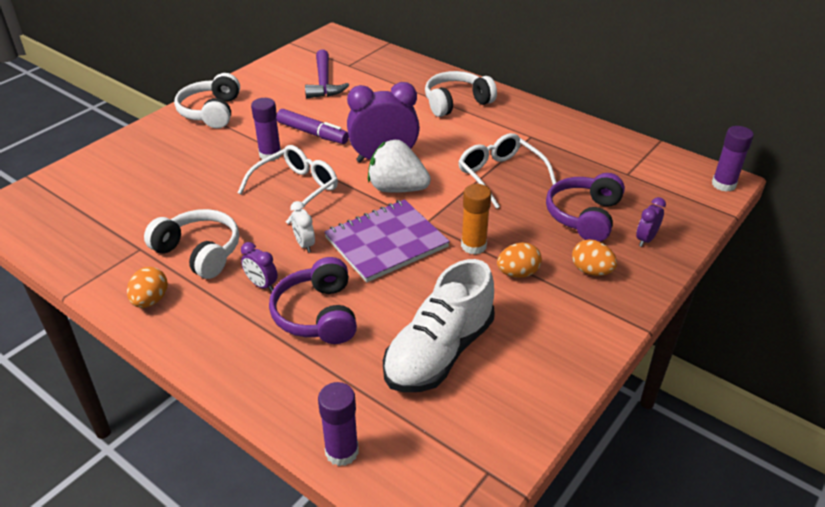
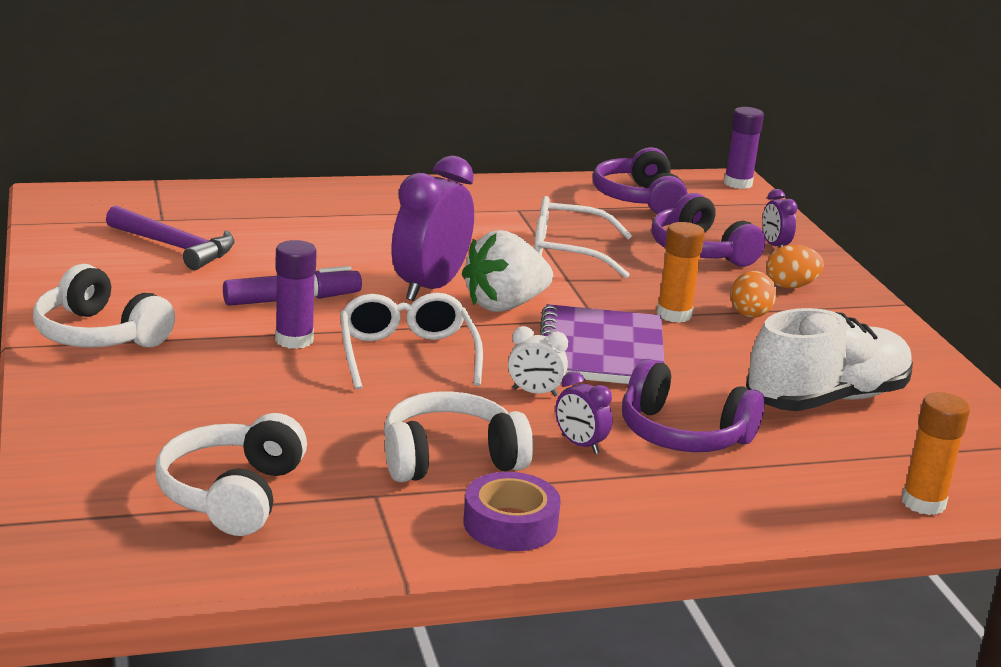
camera: 55 degrees left, 15 degrees down
(150, 300) = (510, 524): orange egg -> purple tape
(262, 284) = (580, 444): purple clock -> purple clock turned 60 degrees clockwise
(342, 451) = (923, 503): purple glue stick -> orange glue stick
(439, 352) = (826, 399): white shoe -> white shoe turned 105 degrees counterclockwise
(456, 103) = (379, 209): white headphones -> white headphones (232, 494)
(623, 163) = (638, 199): none -> purple headphones

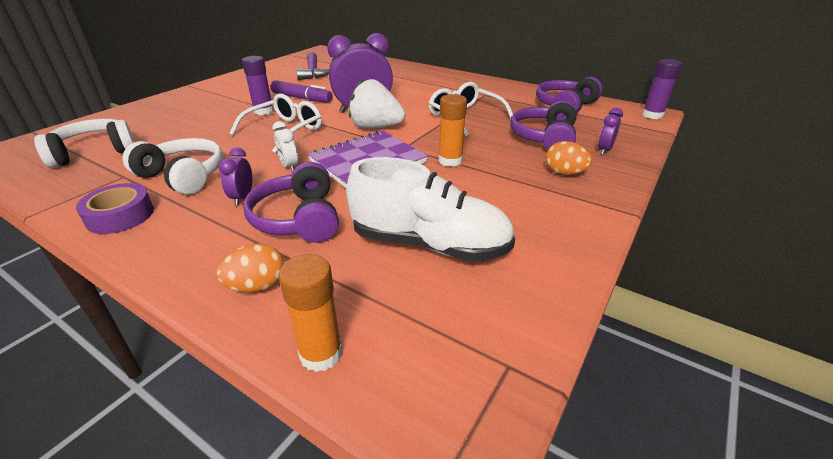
camera: 50 degrees right, 10 degrees up
(99, 335) = (216, 89): white headphones -> none
(749, 315) = (496, 178): orange egg -> orange egg (257, 286)

